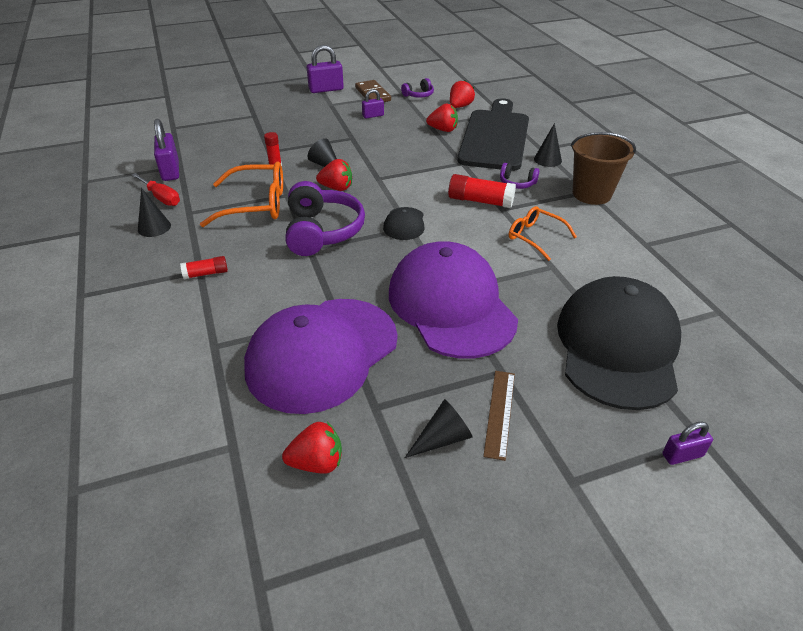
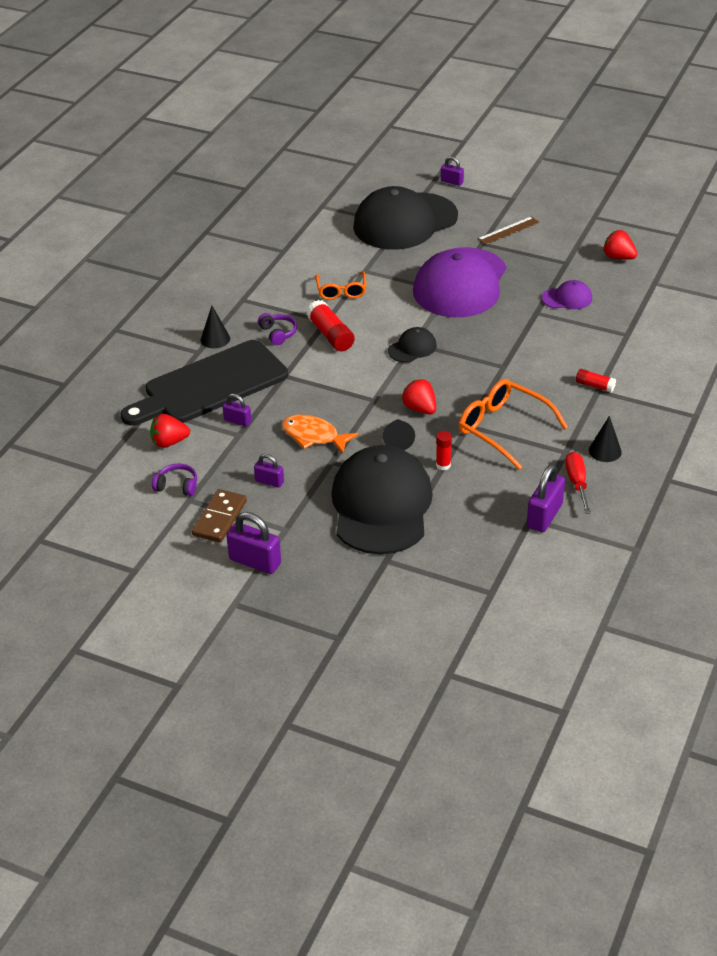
camera: 135 degrees left, 0 degrees up
(289, 133) = (381, 505): none -> black cap
(322, 231) = (479, 375): purple headphones -> none
(322, 353) = (567, 298): purple cap -> purple cap, size x0.43
(384, 143) = (314, 436): none -> orange fish
(442, 438) = (549, 236): black cone -> none
(443, 130) = (237, 421): red strawberry -> purple padlock
(591, 194) = (244, 296): brown bucket -> none

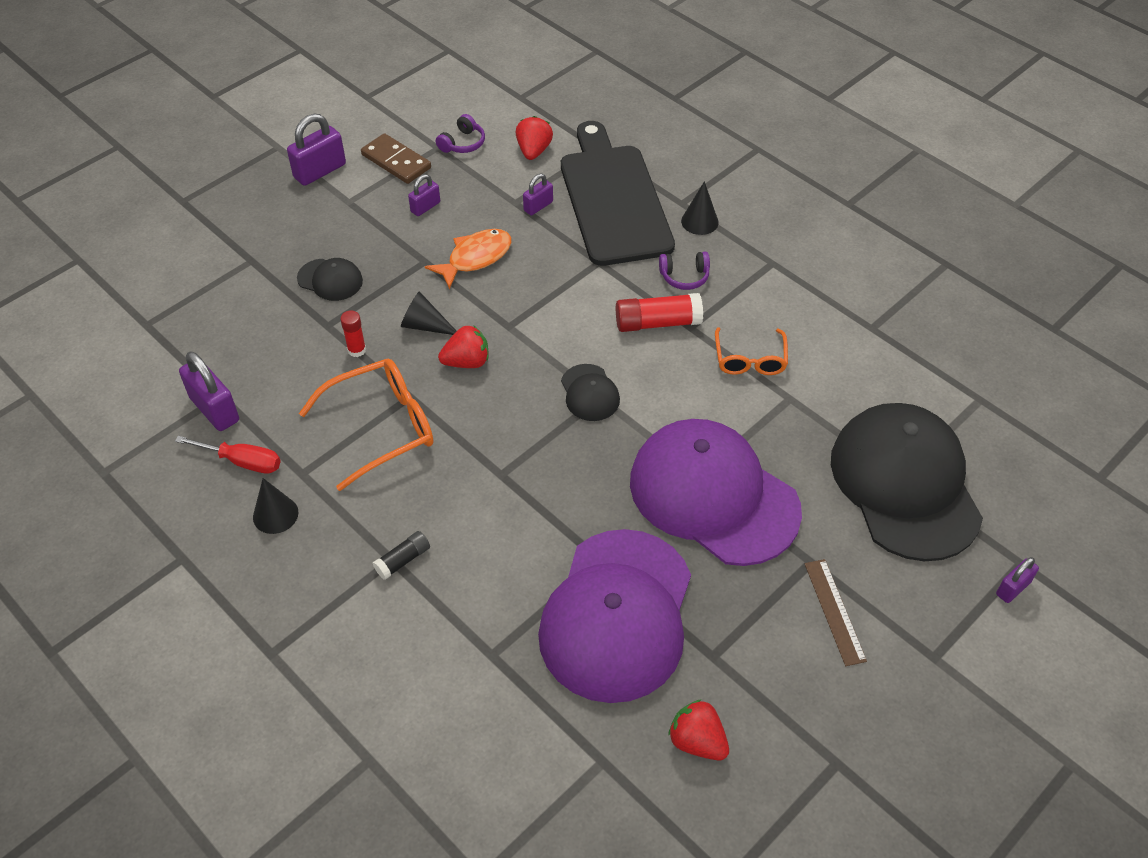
camera: 110 degrees right, 10 degrees up
(341, 291) = (750, 360): orange glasses -> orange glasses turned 105 degrees counterclockwise
(381, 505) = (330, 280): black cap -> black cap, size x0.43
(567, 298) = (617, 615): purple cap -> purple cap, size x2.34
(595, 386) = (403, 560): red glue stick -> black glue stick
(618, 257) = (697, 741): red strawberry -> red strawberry turned 105 degrees counterclockwise

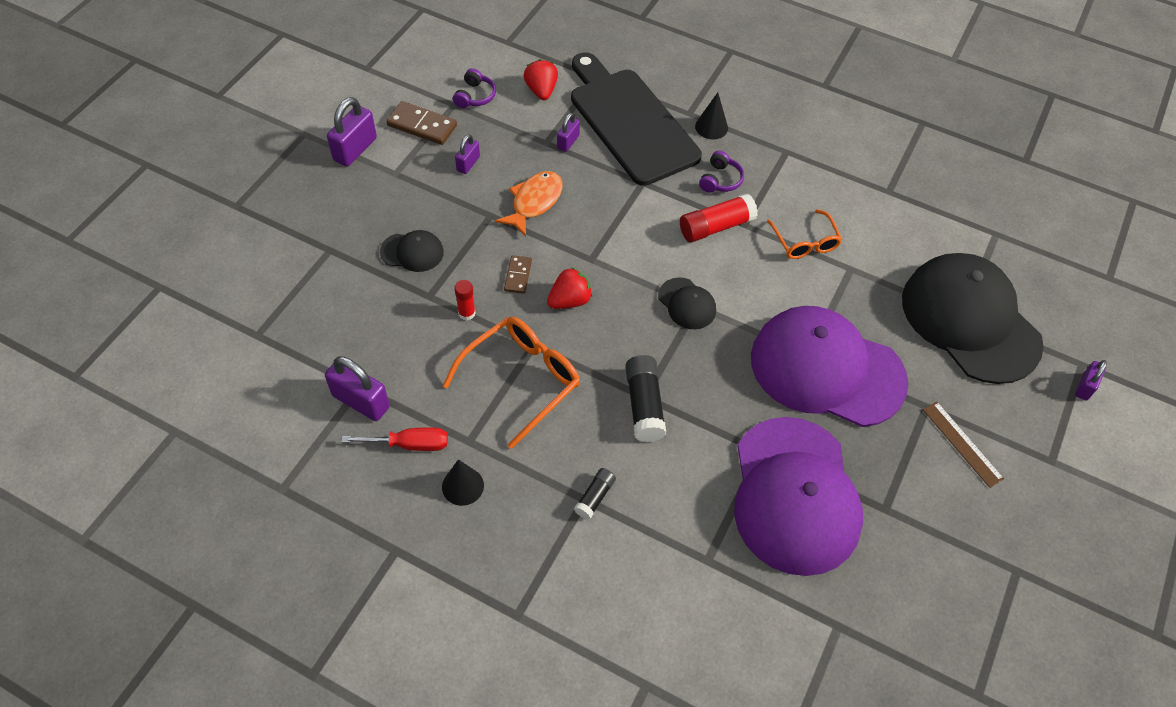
camera: 20 degrees left, 5 degrees up
(425, 326) = (518, 276): black cone -> brown domino
(496, 483) = (644, 405): none -> black glue stick
(684, 276) = (720, 180): purple headphones -> purple headphones turned 45 degrees counterclockwise
(697, 741) = (904, 585): red strawberry -> none

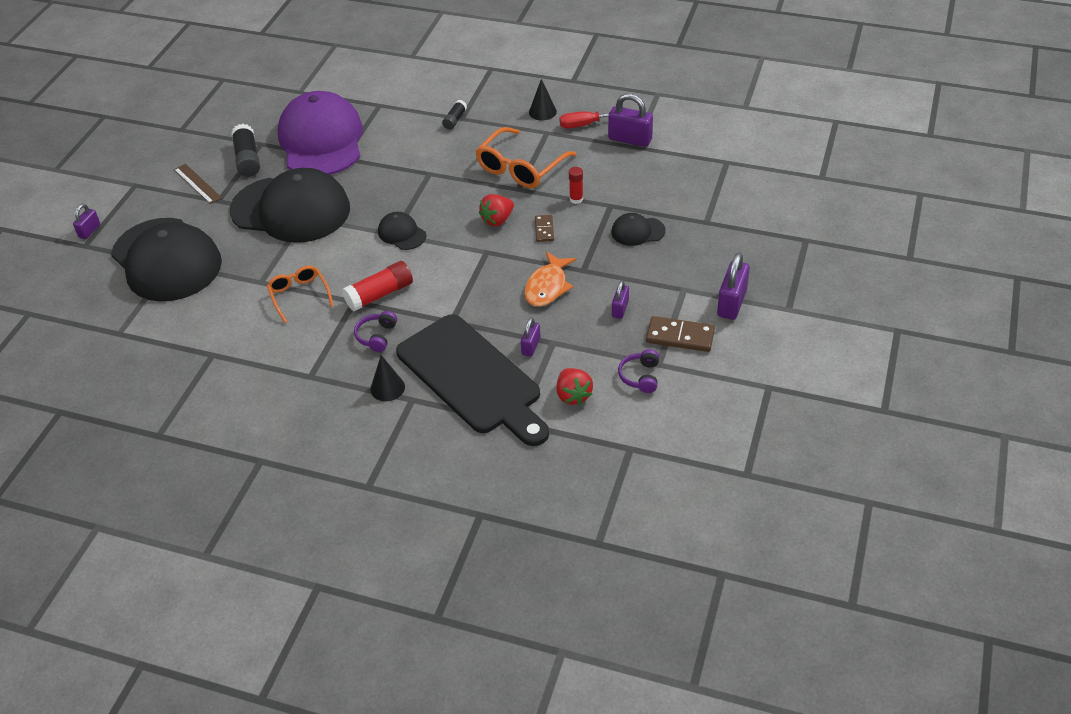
camera: 175 degrees right, 10 degrees down
(644, 405) = (428, 168): black glue stick -> black glue stick (247, 159)
(827, 369) = (291, 210): purple cap -> black cap

